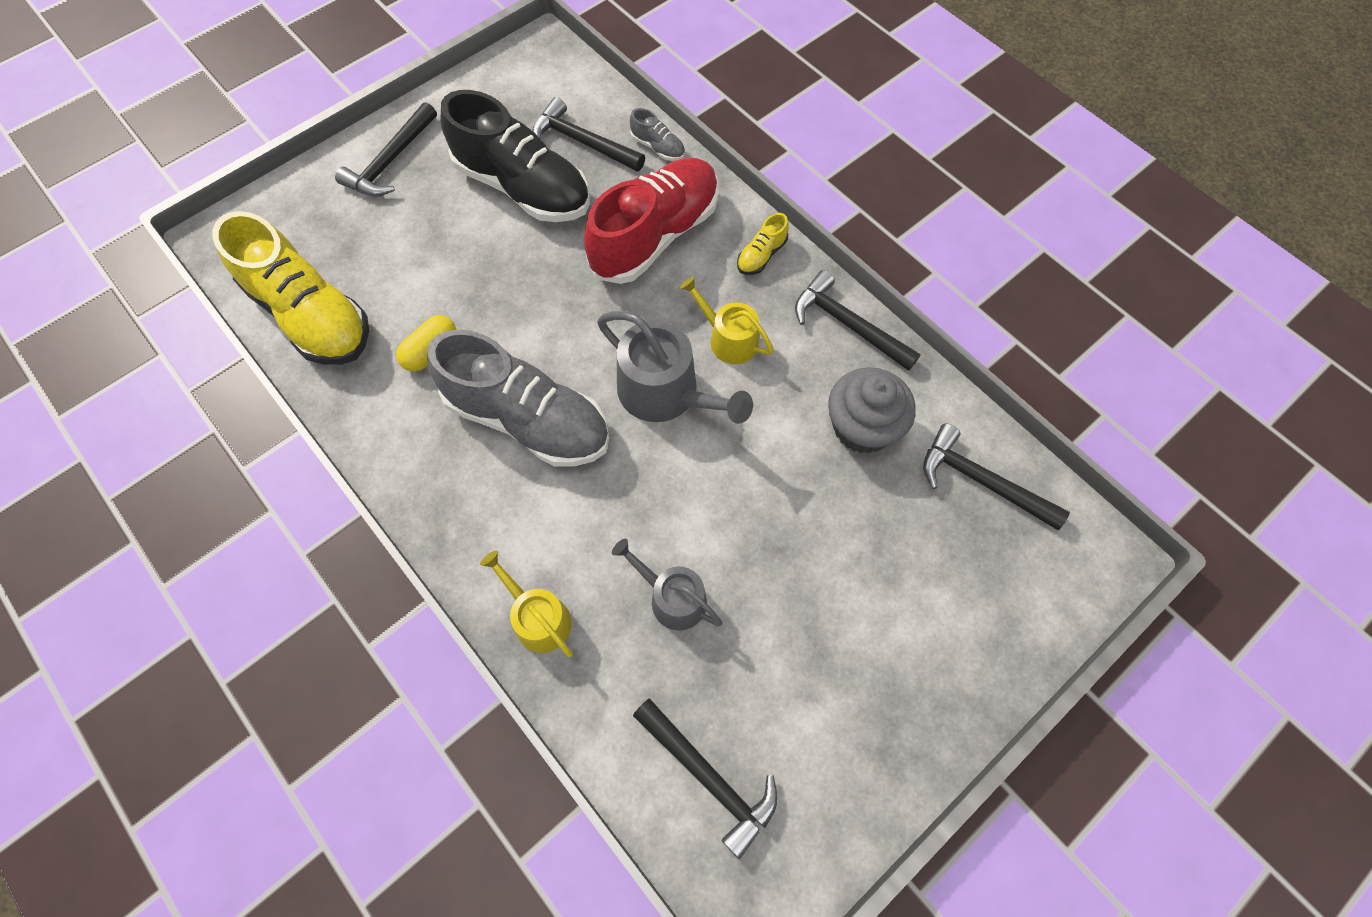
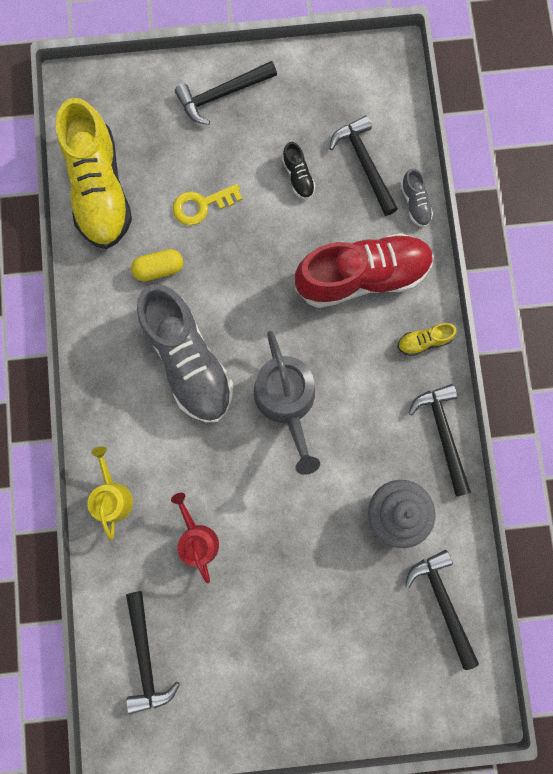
camera: 35 degrees right, 15 degrees up
(437, 267) = (201, 205): none -> yellow key
(523, 187) = (298, 177): black shoe -> black shoe, size x0.41
(672, 598) = (197, 539): grey watering can -> red watering can
(728, 339) = (355, 390): yellow watering can -> none

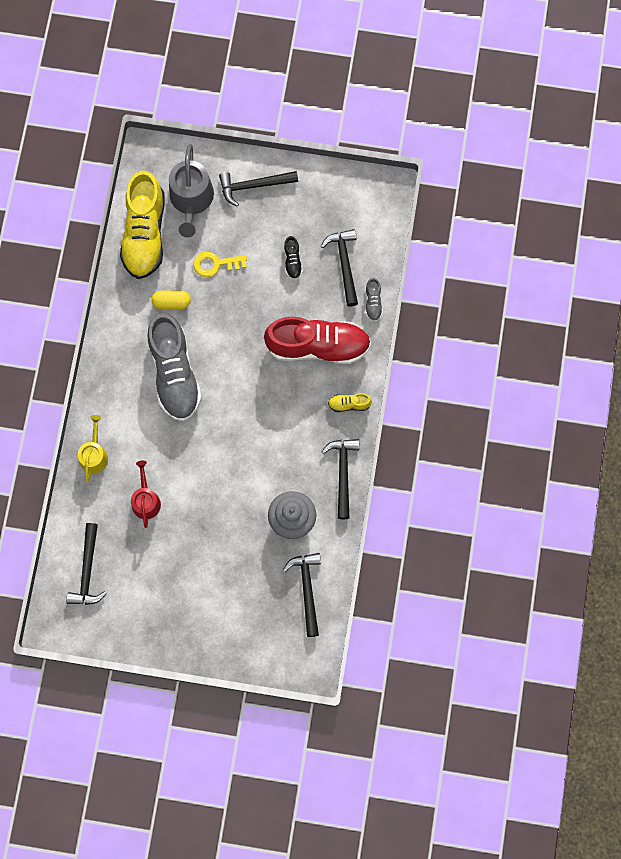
camera: 15 degrees right, 5 degrees down
(287, 401) = (237, 421): grey watering can -> grey watering can (191, 199)

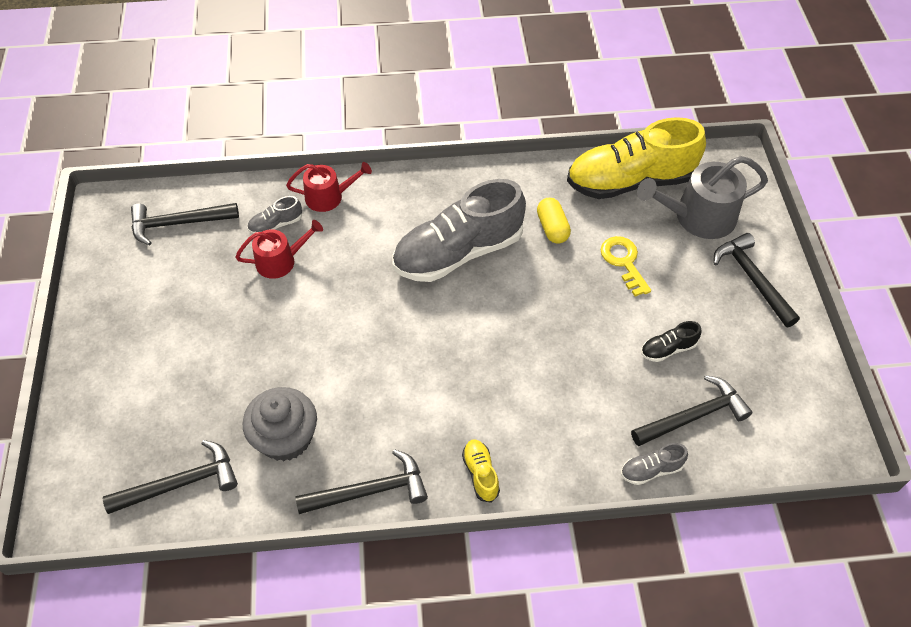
camera: 75 degrees right, 20 degrees down
(94, 455) = (328, 197): yellow watering can -> red watering can
(110, 498) = (276, 224): none -> grey shoe
(318, 346) = (555, 410): red shoe -> none

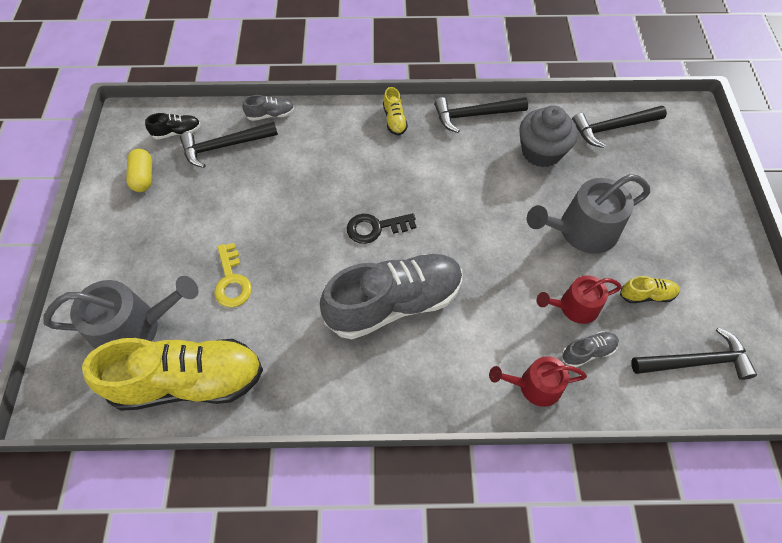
camera: 175 degrees left, 5 degrees up
(205, 276) = (646, 295): none -> yellow shoe
(256, 337) = (582, 231): none -> grey watering can
(486, 325) = (375, 228): none -> black key
(552, 228) = (292, 325): yellow capsule -> yellow capsule (143, 177)
(668, 349) = (223, 197): black shoe -> black shoe (177, 132)
(752, 279) = (117, 254): black hammer -> none

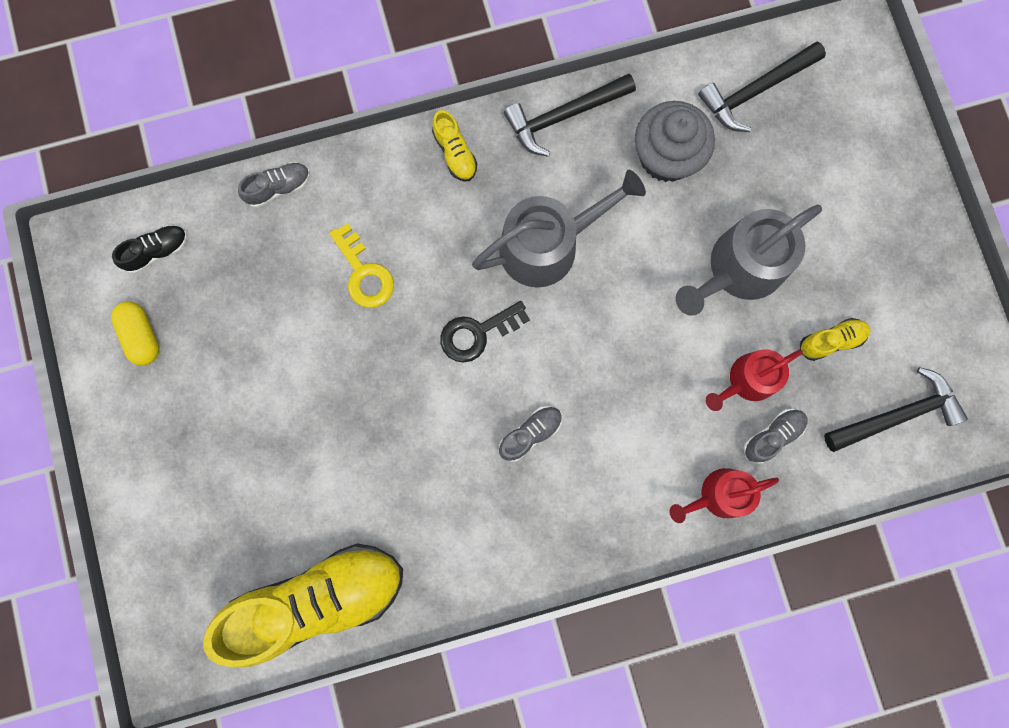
camera: 15 degrees left, 20 degrees up
(135, 327) = (224, 551): grey watering can -> grey watering can (547, 245)
(224, 146) = (233, 257): black hammer -> none
(232, 281) = (320, 457): yellow key -> yellow key (364, 273)
(394, 303) = (530, 434): grey shoe -> grey shoe, size x0.41

